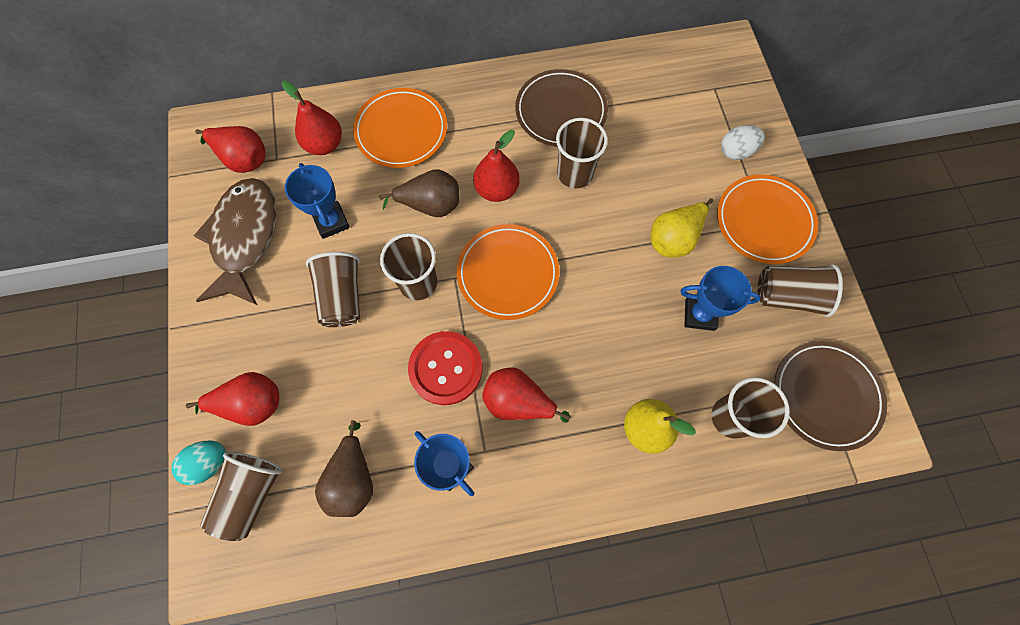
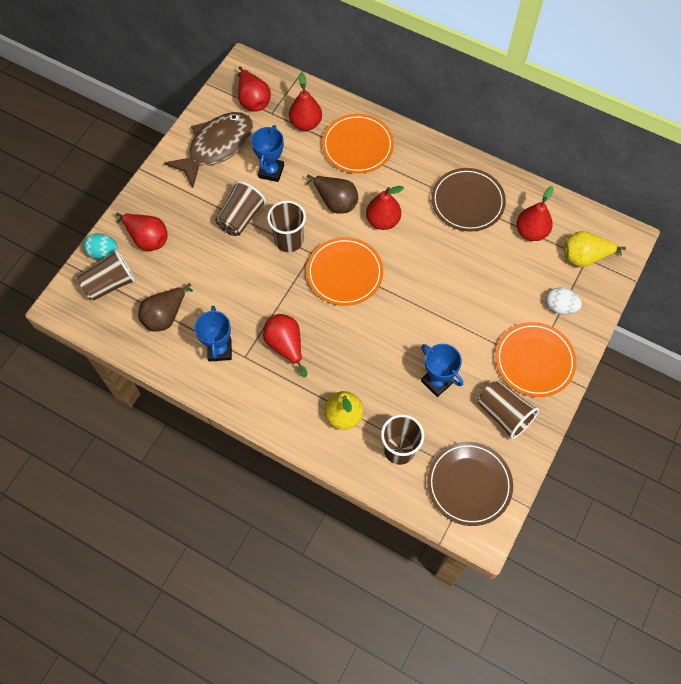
camera: 40 degrees right, 5 degrees down
(445, 368) = (262, 298): red button -> none
(575, 174) = (440, 245): brown cup -> none
(644, 99) = (531, 232): none -> red pear
(674, 238) = (465, 328): yellow pear -> yellow pear (584, 257)

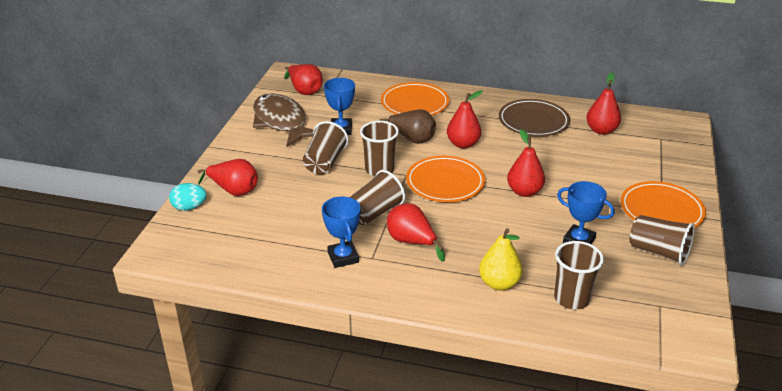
camera: 15 degrees left, 30 degrees down
(110, 284) = (204, 228): brown cup -> brown cup (374, 213)
(165, 316) = (273, 242): brown pear -> none
(217, 147) = (281, 122): brown fish -> brown fish turned 60 degrees counterclockwise
(306, 123) = (360, 97): red pear -> red pear (524, 191)
(469, 484) = (660, 312): brown plate -> none
(560, 307) = (659, 171): white egg -> none
(584, 257) = (658, 138): yellow pear -> none

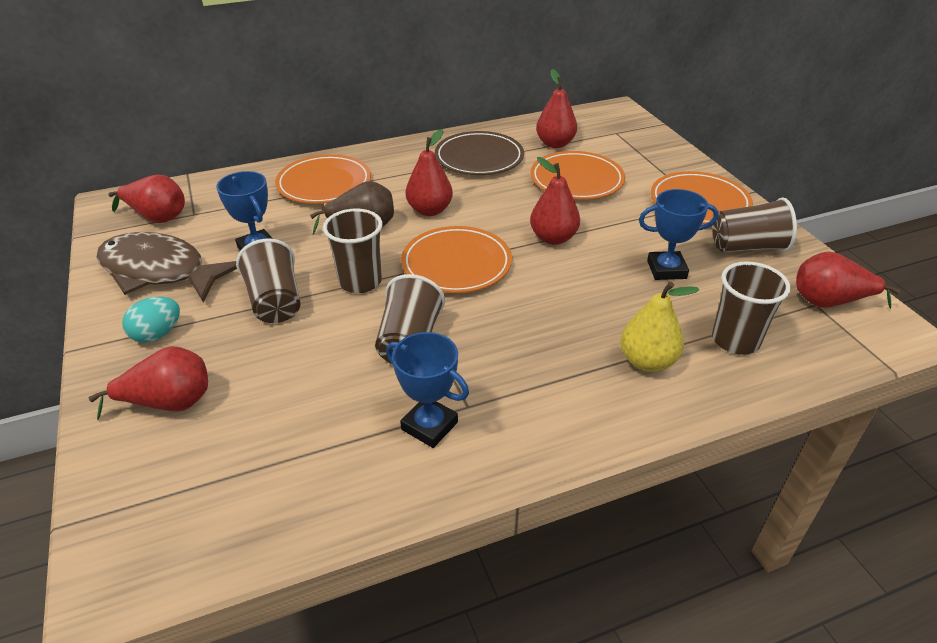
camera: 35 degrees left, 5 degrees up
(189, 207) = (112, 467): turquoise egg -> turquoise egg (157, 334)
(412, 242) = (495, 359): red pear -> red pear (829, 302)
(586, 161) = (576, 180): none -> orange plate

